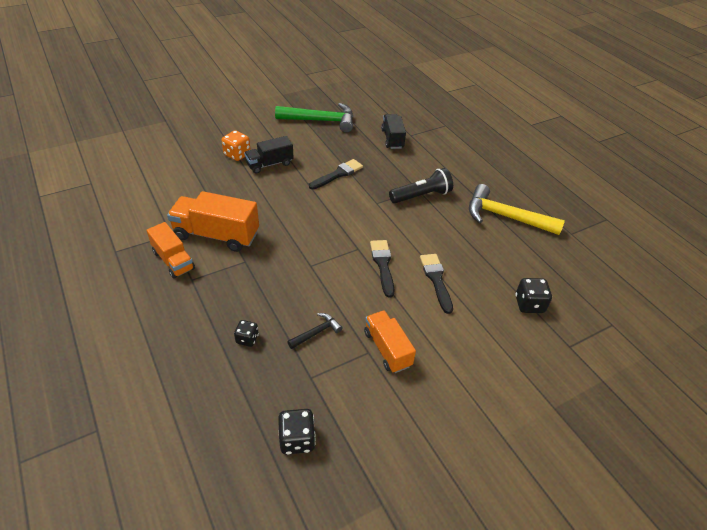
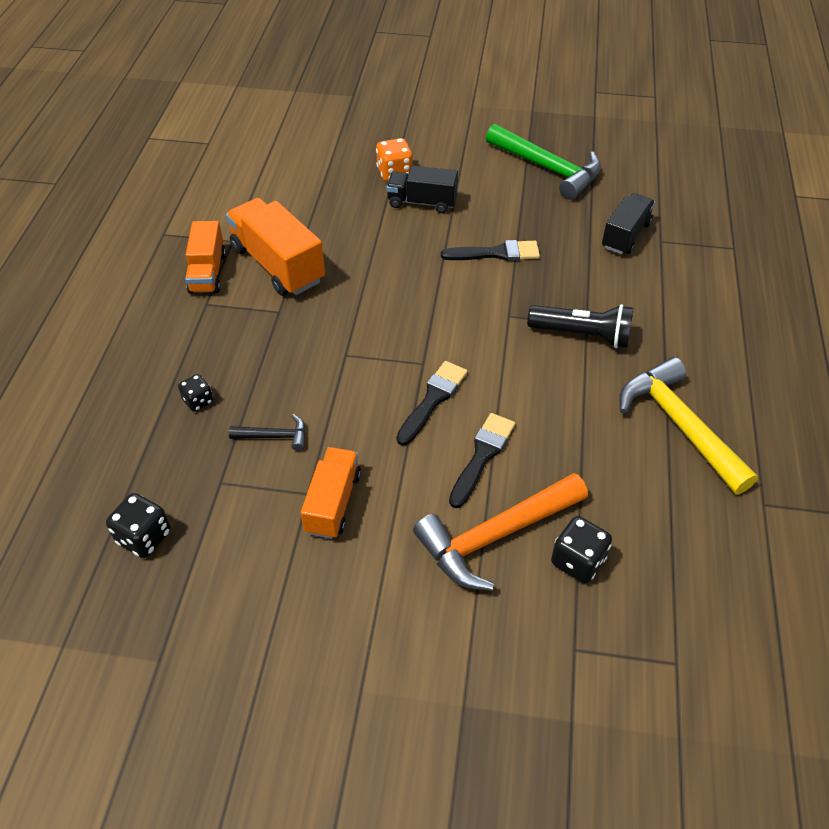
camera: 40 degrees right, 5 degrees up
(483, 315) = (495, 536): none -> orange hammer

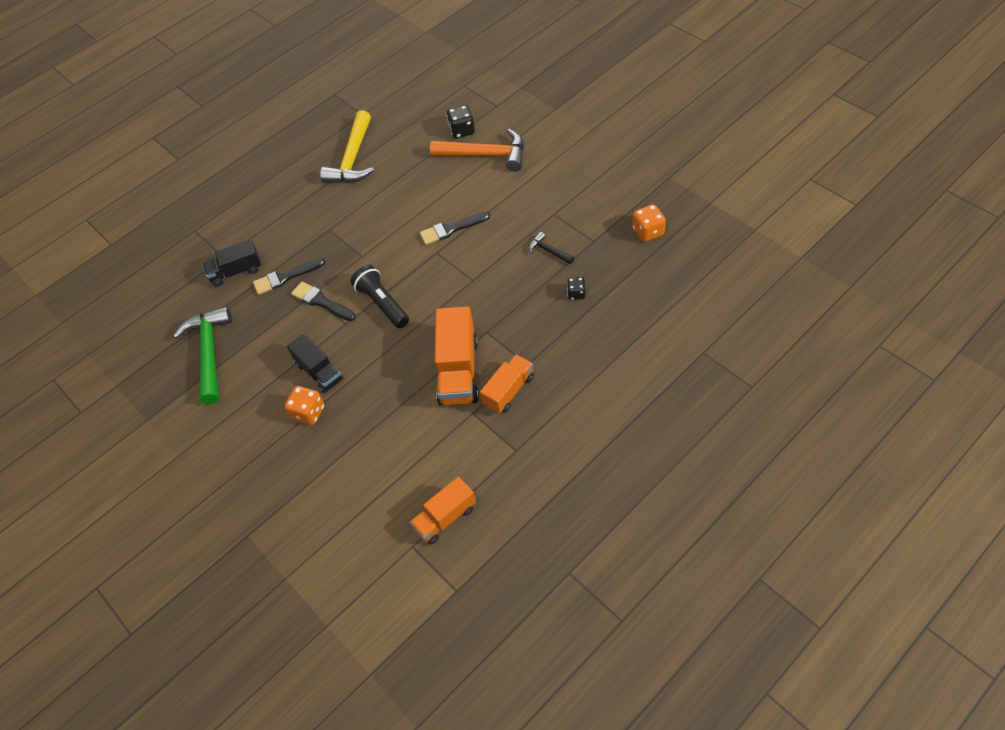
camera: 135 degrees left, 5 degrees up
(144, 537) = (648, 232): black dice -> orange dice
(333, 503) = (545, 203): orange truck -> orange truck (445, 518)
(482, 456) = (456, 190): black brush -> black brush (286, 277)
(582, 335) = (338, 224): black flashlight -> black flashlight (382, 304)

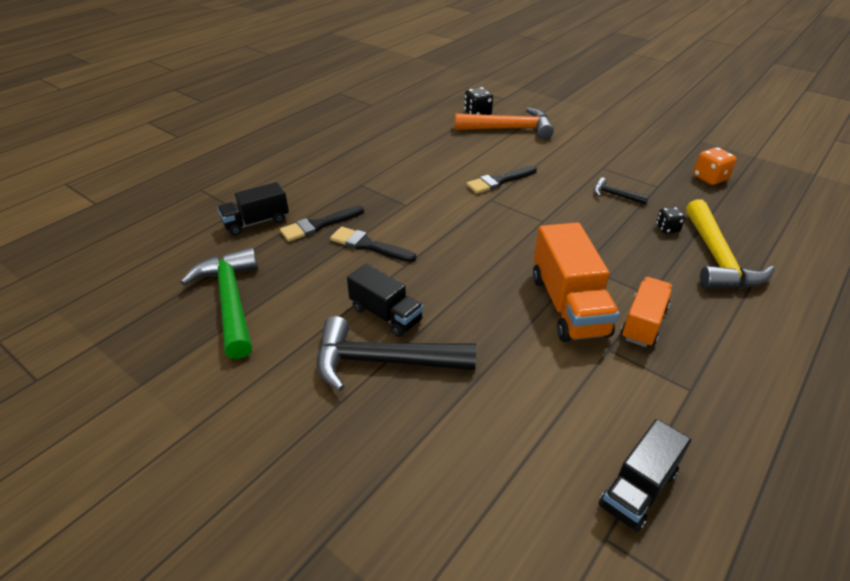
camera: 15 degrees left, 15 degrees down
(308, 413) = (383, 361): orange dice -> black hammer
(353, 158) = (371, 133): yellow hammer -> yellow hammer (717, 258)
(382, 304) = (445, 245): black flashlight -> none
(445, 518) = (638, 489): orange truck -> black truck

